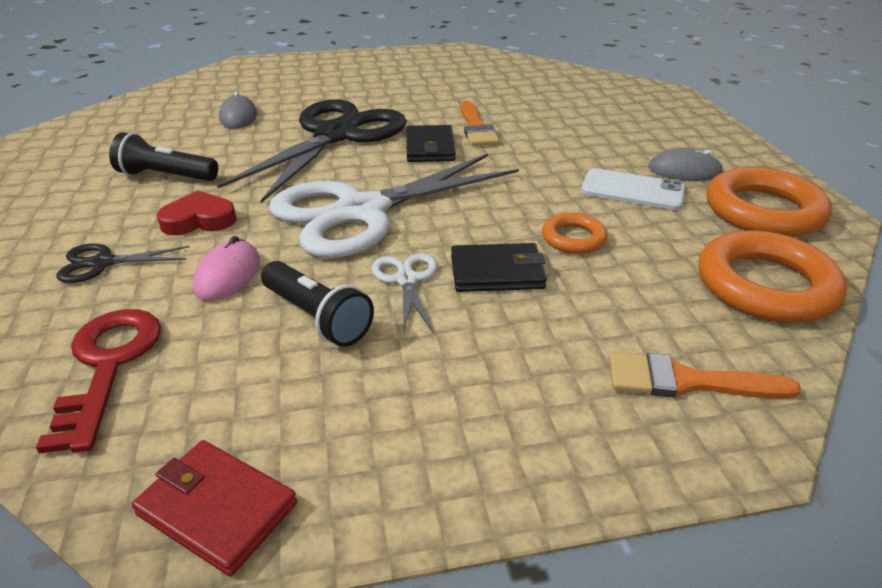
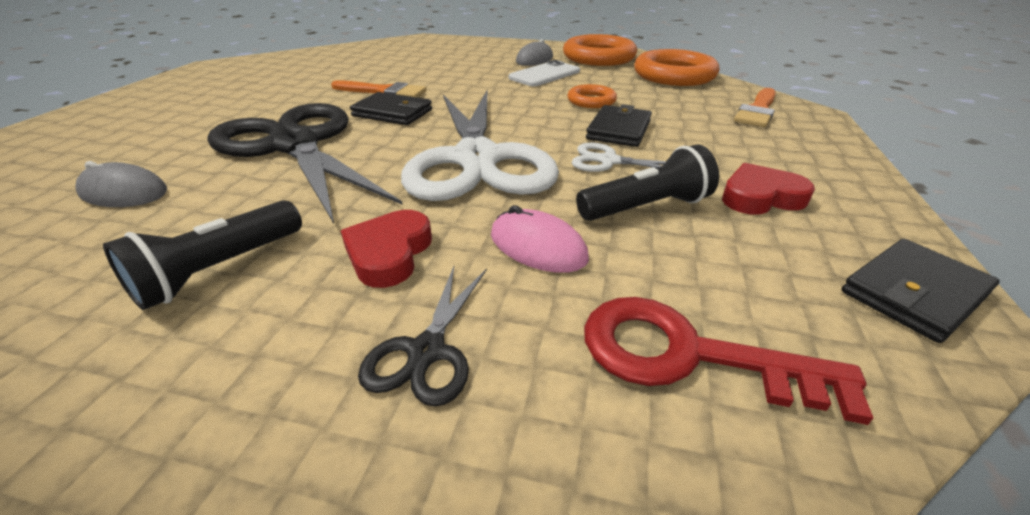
camera: 65 degrees left, 0 degrees up
(217, 509) = (913, 293): red wallet -> black wallet
(381, 393) = (760, 197): none -> red heart

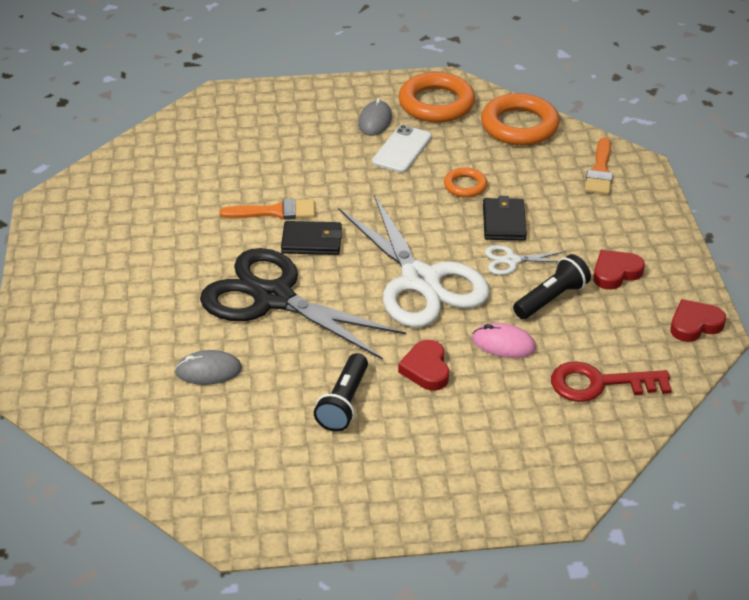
camera: 20 degrees left, 5 degrees up
(426, 352) = (487, 413): black scissors -> none
(913, 293) = (694, 324): black wallet -> red heart

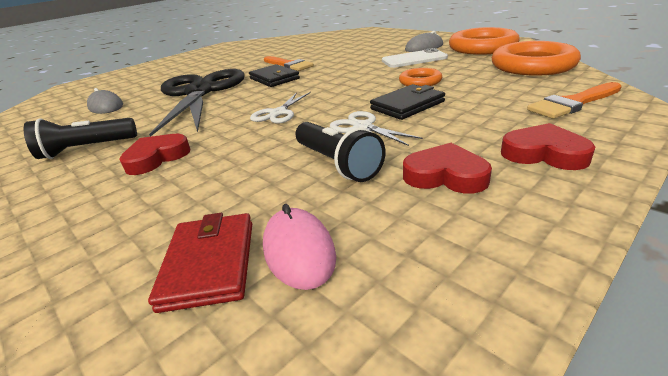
camera: 55 degrees right, 10 degrees down
(421, 281) = (278, 113): white scissors -> white scissors, size x0.42
(503, 343) = (230, 172): pink mouse -> pink mouse (299, 250)
(551, 298) = (337, 164): black flashlight -> black flashlight turned 45 degrees clockwise
(600, 384) = (209, 263): red key -> red wallet
(694, 324) = (459, 290): red heart -> red heart (544, 153)

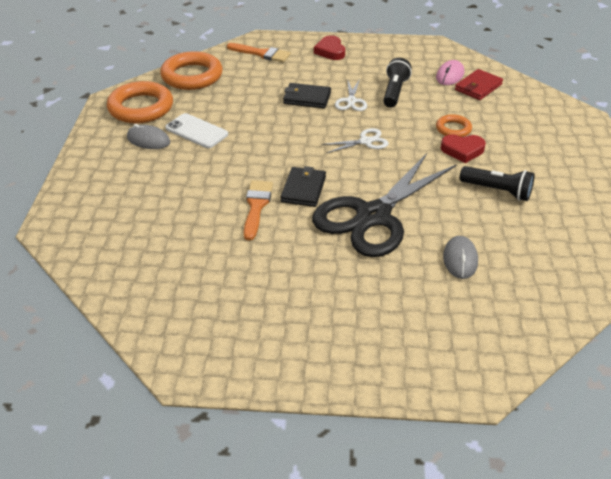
camera: 135 degrees left, 10 degrees up
(420, 81) = (257, 108): orange ring -> orange ring (453, 129)
(445, 175) = (372, 65): red heart -> none

